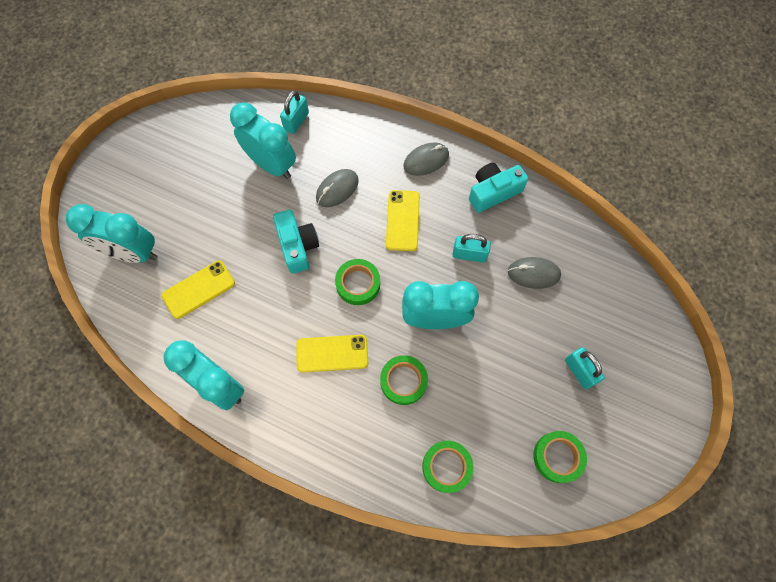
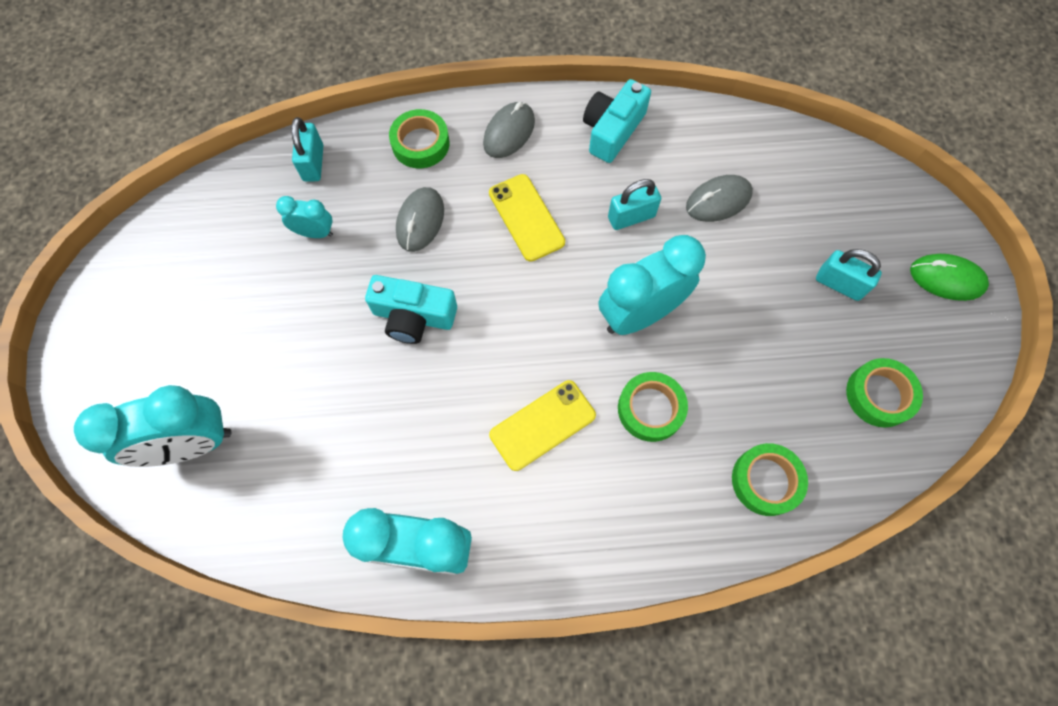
camera: 30 degrees left, 0 degrees up
(199, 289) = (315, 441): yellow phone -> none
(272, 165) = (315, 232): turquoise clock -> turquoise clock, size x0.51
(297, 246) = (413, 316): turquoise camera -> turquoise camera turned 150 degrees clockwise
(358, 284) = (520, 322): green tape -> green tape (420, 143)
(657, 408) = (946, 279): none -> green mouse

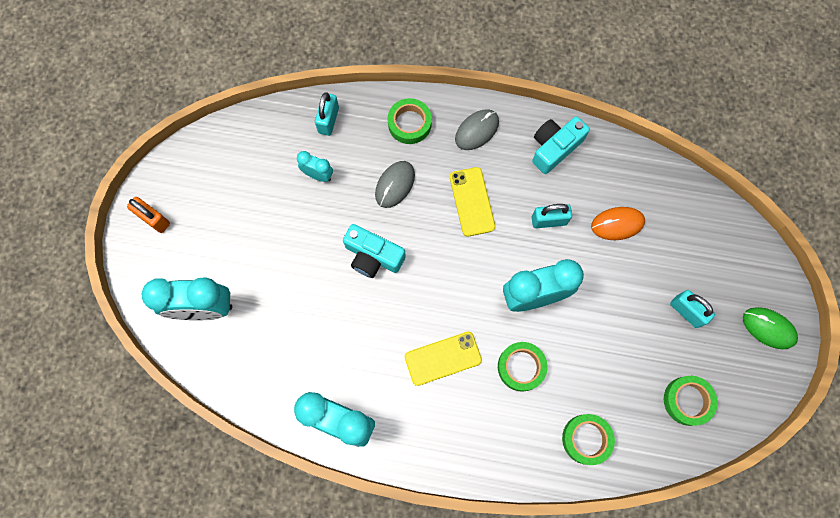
camera: 15 degrees right, 5 degrees up
(96, 342) = (154, 219): none -> orange padlock
(718, 200) = (617, 224): grey mouse -> orange mouse

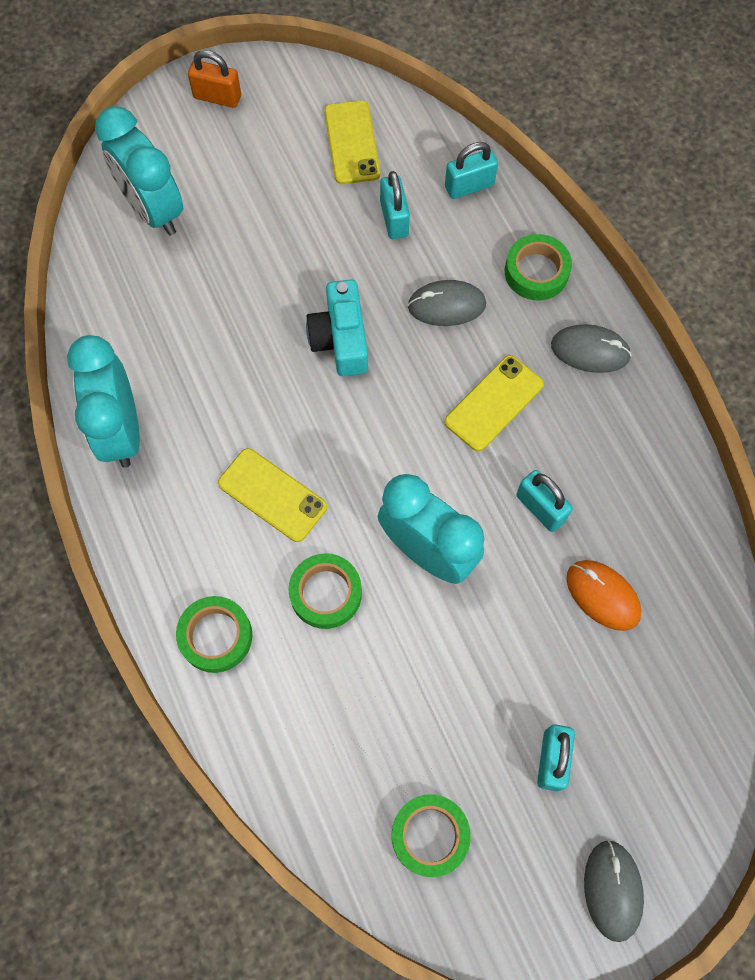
camera: 55 degrees right, 5 degrees down
(154, 219) = (217, 97): orange padlock -> orange padlock turned 75 degrees counterclockwise
(249, 164) = (352, 143): none -> yellow phone
(318, 175) = (394, 219): turquoise clock -> turquoise padlock
(554, 148) = (643, 454): turquoise camera -> none
(586, 439) = (288, 732): green tape -> green tape (216, 636)
(768, 328) = (612, 890): green mouse -> grey mouse

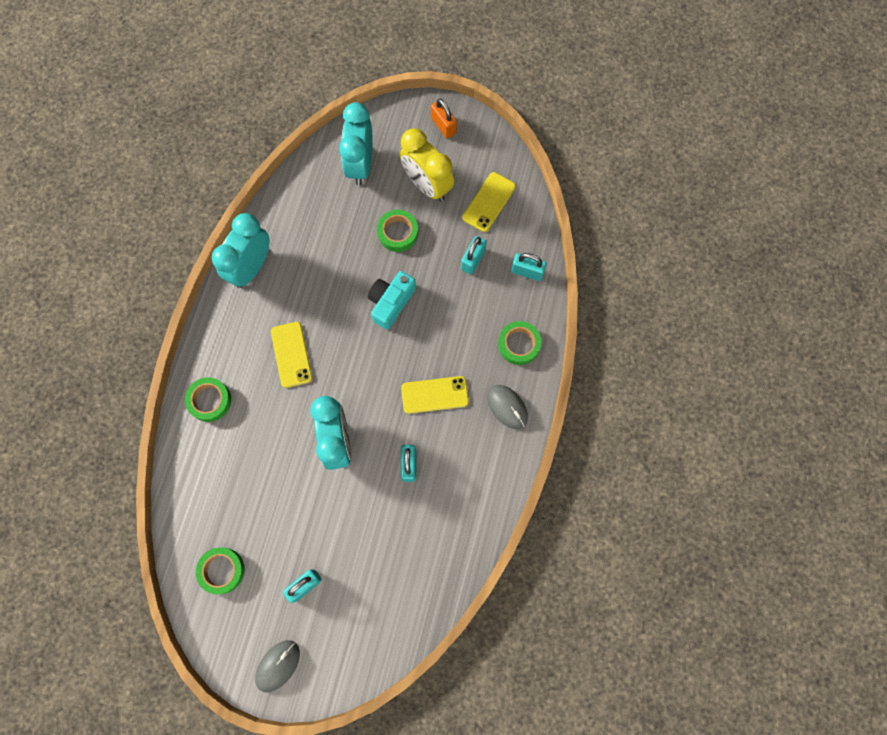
camera: 40 degrees right, 5 degrees up
(259, 175) = (427, 185): none -> yellow clock
(325, 593) = (274, 422): green tape -> green tape (398, 233)
(446, 305) = (457, 326): grey mouse -> none
(602, 595) = (399, 531): orange mouse -> none

